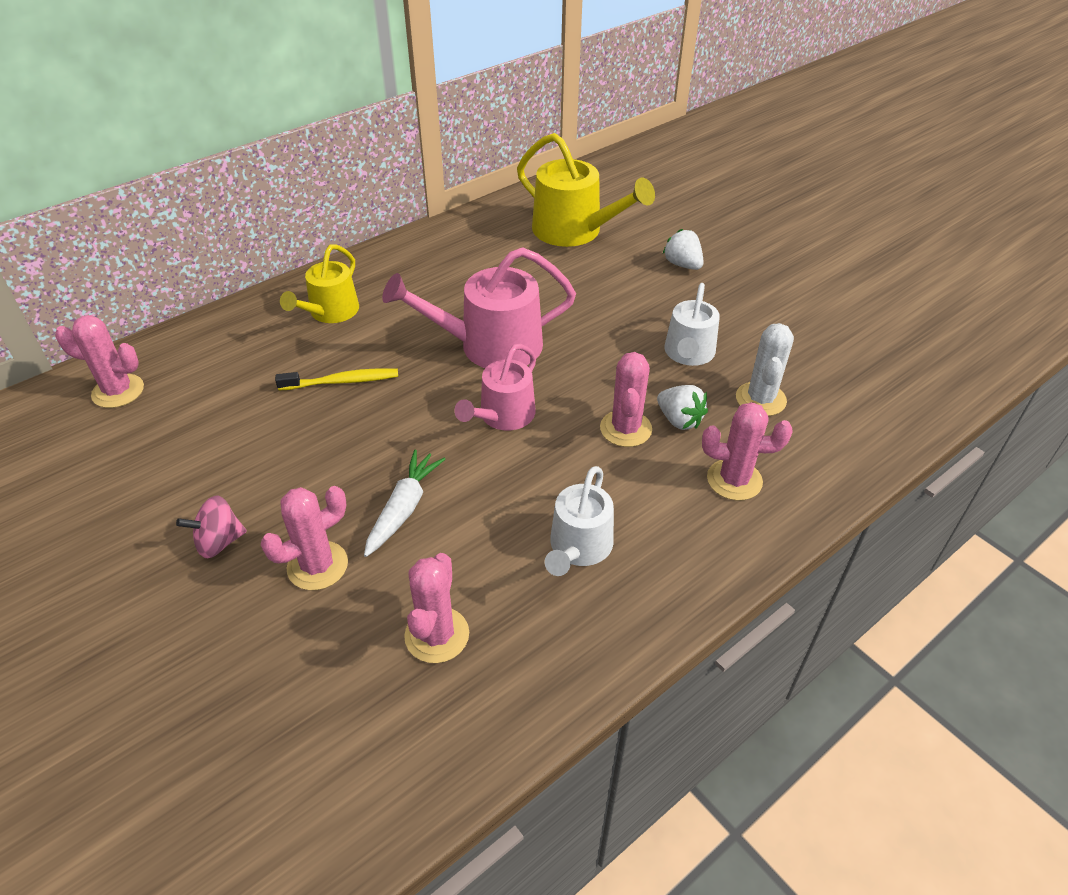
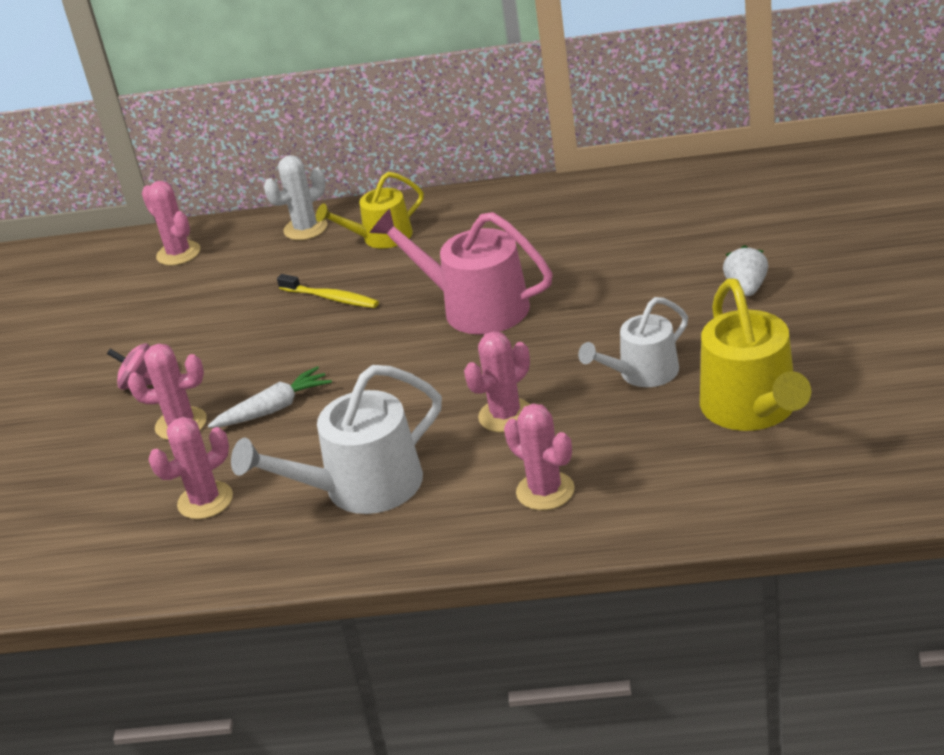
camera: 45 degrees right, 10 degrees down
(503, 415) = (420, 368): pink watering can -> none
(574, 231) = (677, 222): yellow watering can -> yellow watering can (752, 408)
(579, 547) = (362, 487): white watering can -> white watering can, size x1.57
(679, 420) = (560, 426): white strawberry -> none
(760, 399) = (658, 436): white cactus -> white cactus (305, 228)

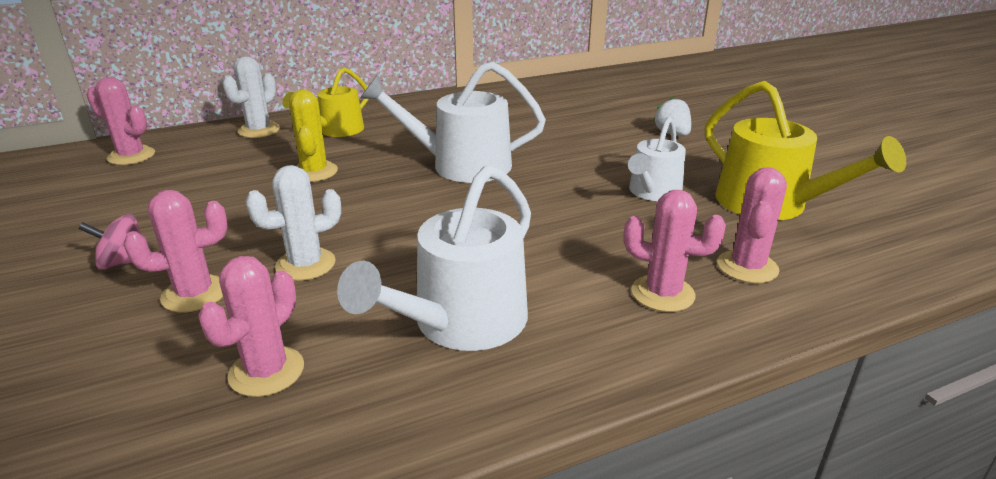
camera: 30 degrees left, 5 degrees down
(273, 409) = (305, 264): white carrot -> white cactus
(330, 298) = (314, 172): yellow toothbrush -> yellow cactus
(476, 307) = (462, 165): pink watering can -> white watering can
(505, 415) = (561, 237): pink cactus -> pink cactus (747, 267)

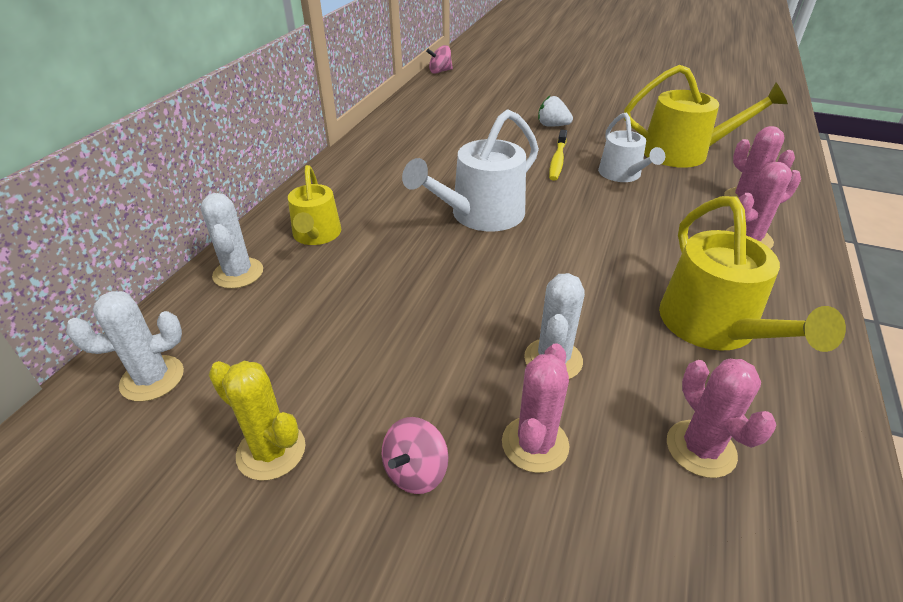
camera: 45 degrees left, 10 degrees up
(131, 156) = (152, 378): pink cactus -> white cactus
(314, 172) = (385, 283): yellow cactus -> yellow cactus (271, 451)
(462, 322) = (713, 326): white watering can -> yellow watering can
(614, 158) = (557, 160): none -> yellow toothbrush
(657, 65) = (440, 71): none -> pink spinning top

